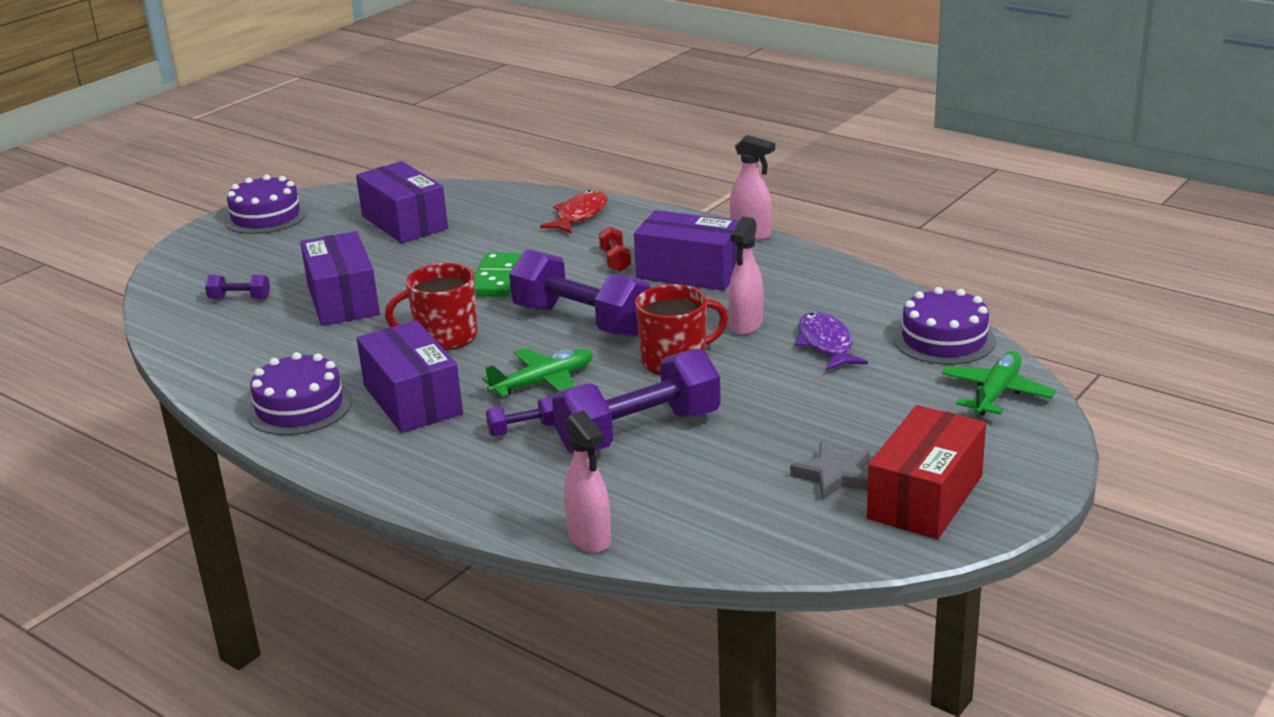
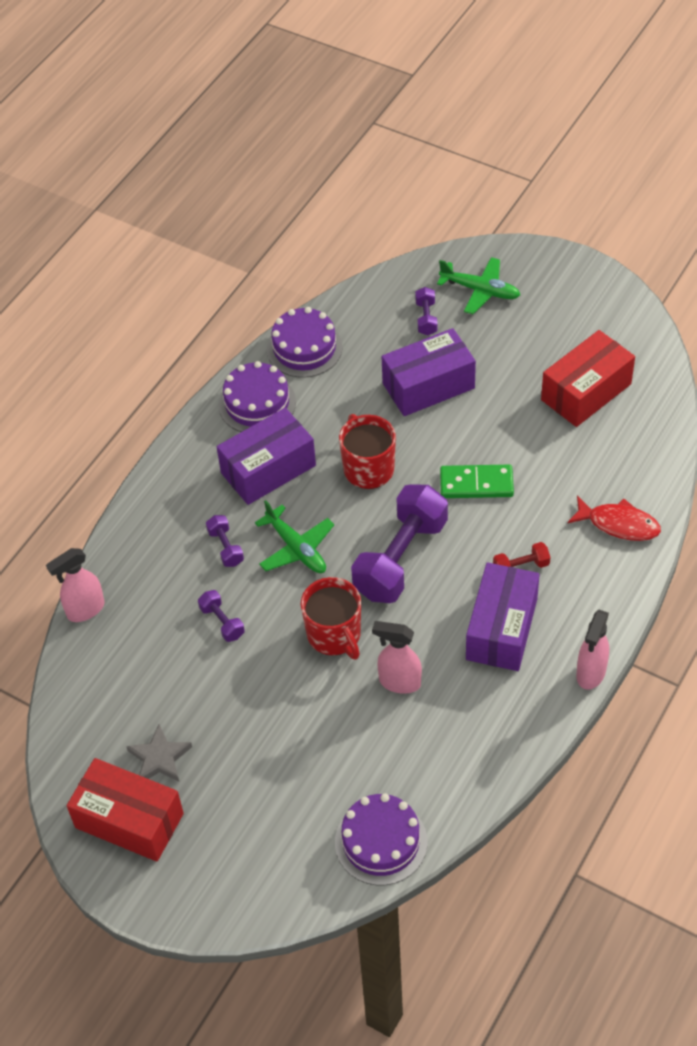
camera: 85 degrees right, 25 degrees up
(265, 216) = (587, 289): purple cake -> purple cake (304, 348)
(404, 222) = (586, 392): purple box -> red box
(639, 432) = (222, 622): purple dumbbell -> purple dumbbell, size x0.44
(826, 344) = (367, 746): purple fish -> none
(996, 393) = (285, 880): green plane -> green plane (480, 290)

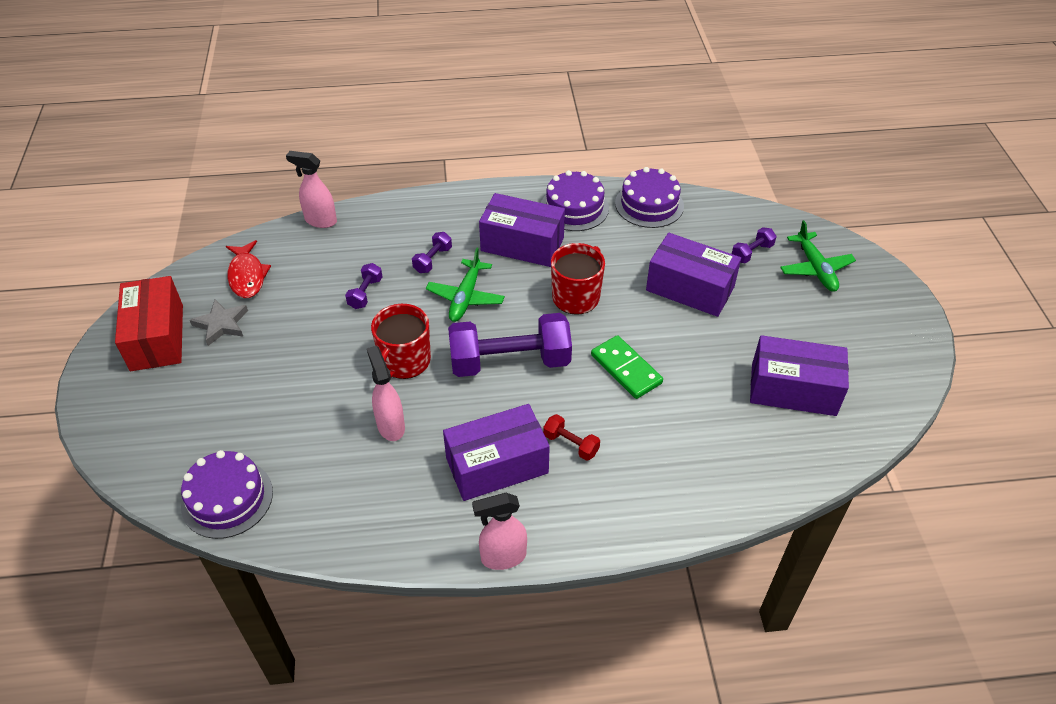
camera: 50 degrees right, 5 degrees down
(586, 392) = (793, 389): red box -> purple box
(619, 524) = (679, 490): red fish -> red fish (247, 276)

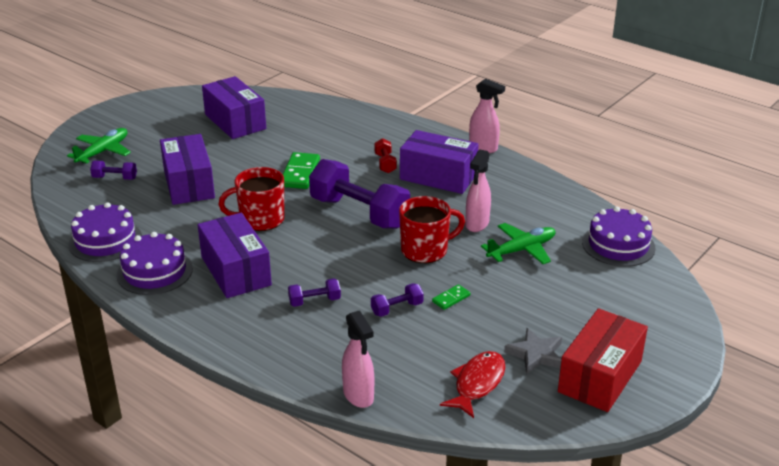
camera: 135 degrees left, 15 degrees down
(332, 329) = (451, 298): none -> green domino
(465, 297) = (330, 262): green plane -> green plane (522, 250)

